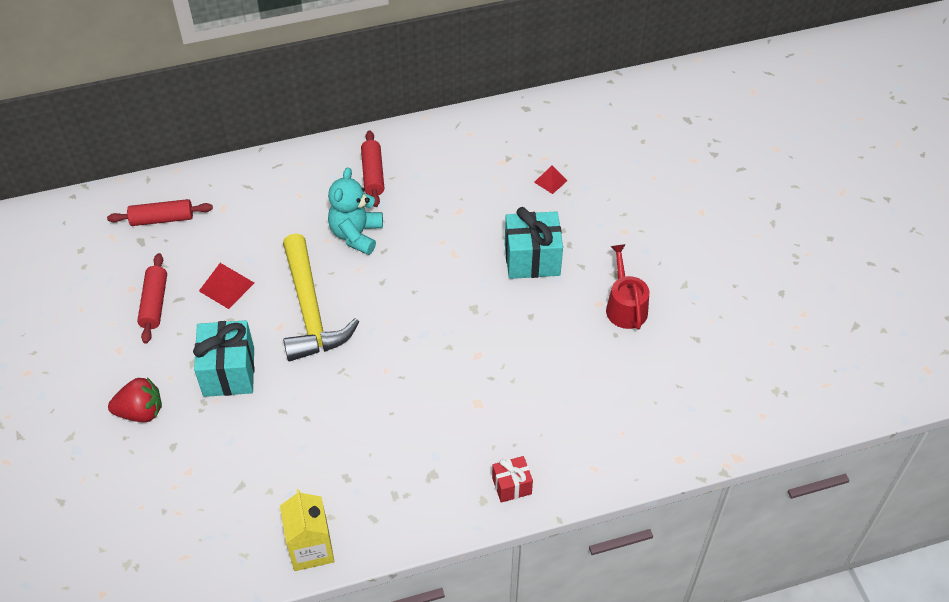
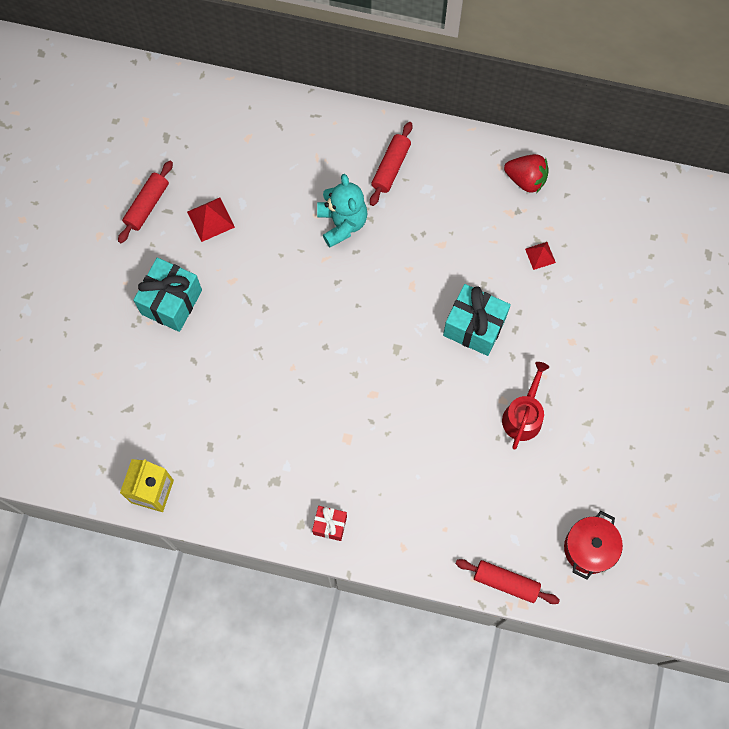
camera: 30 degrees right, 20 degrees up
(141, 412) = (88, 302): red strawberry -> red strawberry (526, 179)
(162, 219) = (193, 123): red rolling pin -> red rolling pin (506, 582)
(310, 310) = (264, 278): yellow hammer -> none
(356, 234) = (342, 223): turquoise teddy bear -> turquoise teddy bear turned 120 degrees clockwise
(760, 381) = (589, 548): none -> red pot

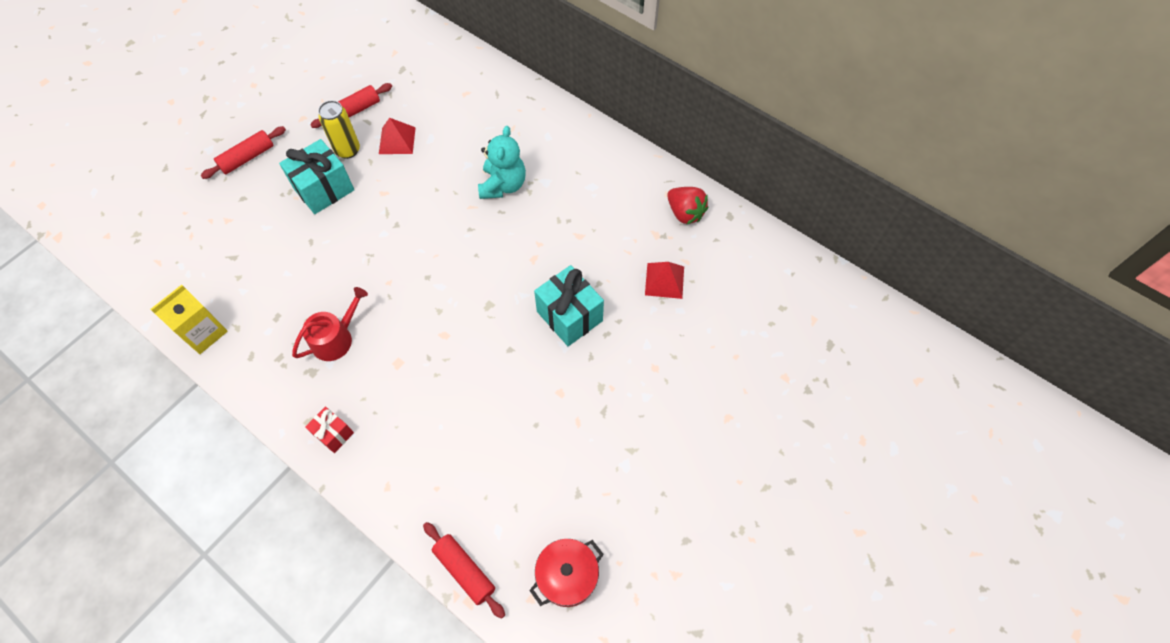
camera: 25 degrees right, 10 degrees down
(168, 251) = (347, 150): none -> yellow can
(391, 167) = (570, 159): red rolling pin -> red rolling pin (247, 158)
(523, 415) = (572, 415): red watering can -> red watering can (336, 338)
(540, 255) = (664, 280): red pyramid -> red pyramid, size x1.53

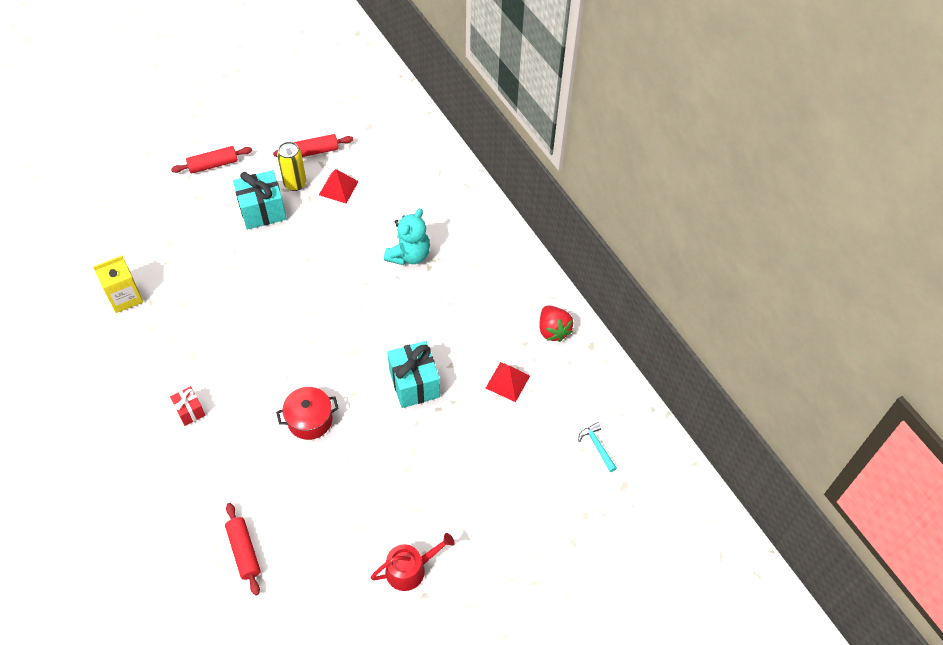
camera: 20 degrees right, 5 degrees down
(336, 338) = (222, 336): red watering can -> red watering can (410, 569)
(567, 576) = (319, 586): red pot -> red pot (310, 420)
(784, 315) = (597, 446): none -> turquoise hammer

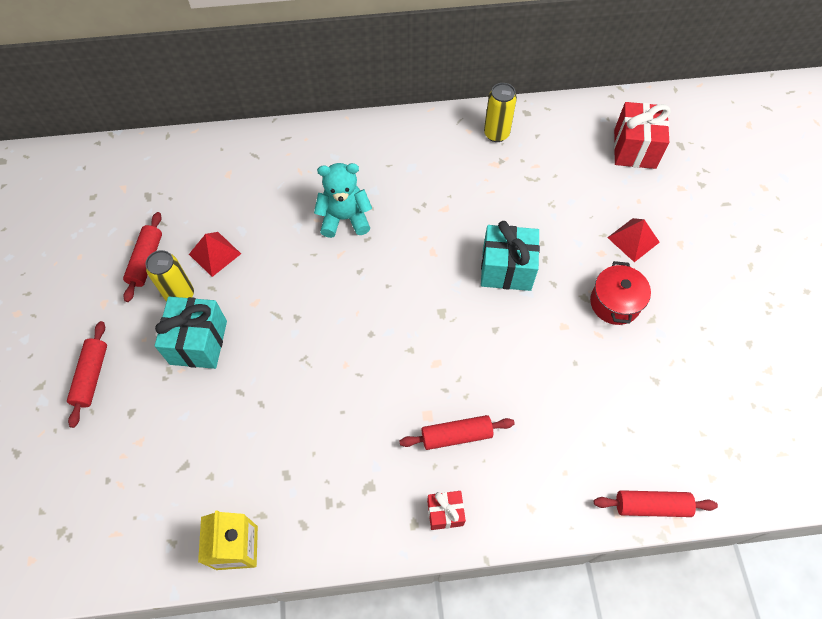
camera: 65 degrees left, 5 degrees up
(252, 397) = (456, 435): none -> red rolling pin
(310, 420) = (510, 383): red pot -> red pot (615, 303)
(409, 255) = (344, 218): turquoise teddy bear -> turquoise teddy bear turned 60 degrees counterclockwise
(410, 569) = (717, 346): red watering can -> none
(507, 381) = (538, 190): red pyramid -> red pyramid (633, 239)
(553, 330) = (496, 134): red strawberry -> yellow can
(597, 446) = (634, 149): turquoise hammer -> red gift

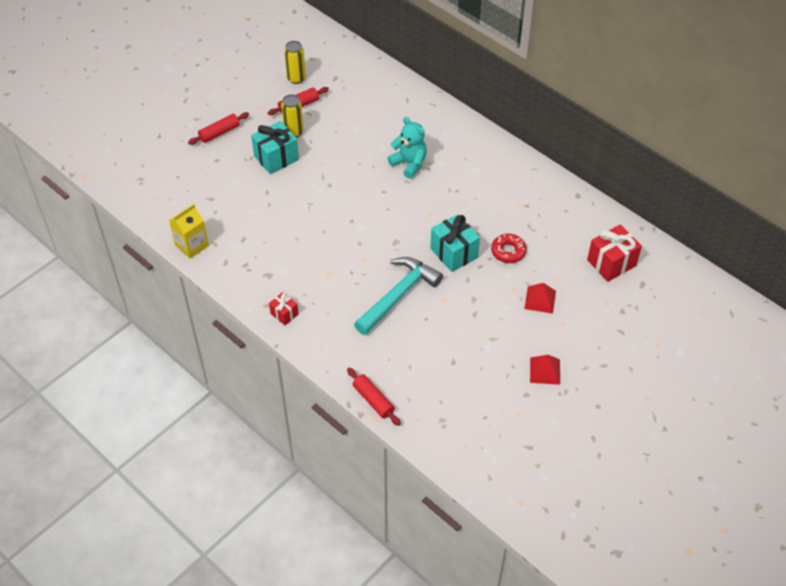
camera: 50 degrees right, 10 degrees down
(215, 254) = (330, 128): red pyramid -> red pyramid (545, 370)
(456, 435) = (330, 293): red rolling pin -> none
(496, 134) = (544, 191): yellow can -> yellow can (296, 78)
(519, 366) = (398, 295): none -> turquoise hammer
(547, 220) = (508, 251): none -> red donut
(615, 303) = (485, 315): red pot -> none

